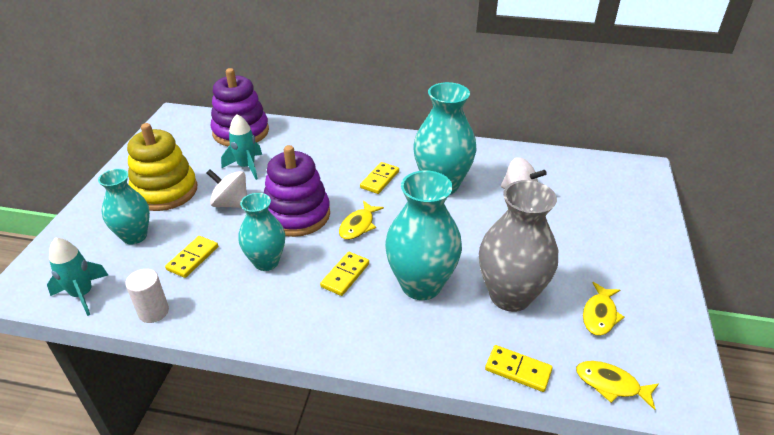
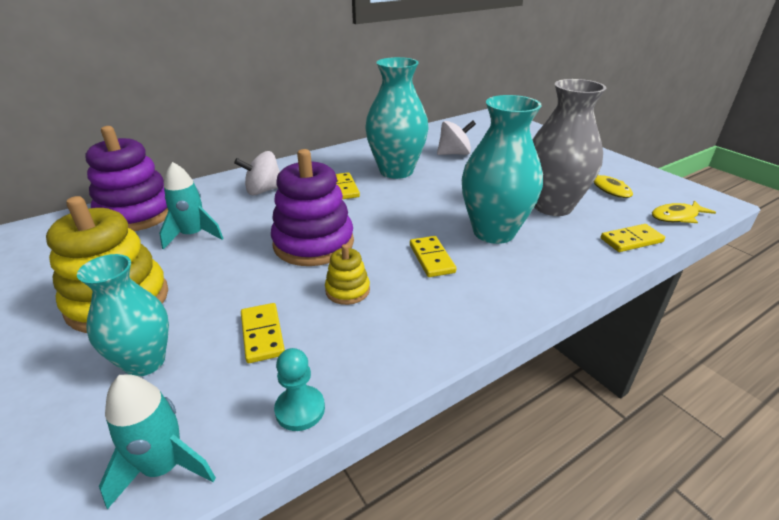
camera: 45 degrees left, 5 degrees down
(153, 312) = (300, 409): white cylinder -> turquoise pawn
(231, 203) = (227, 269): white spinning top -> white spinning top (264, 190)
(266, 262) = (347, 290): turquoise vase -> yellow stacking toy
(358, 225) = (381, 223): yellow fish -> none

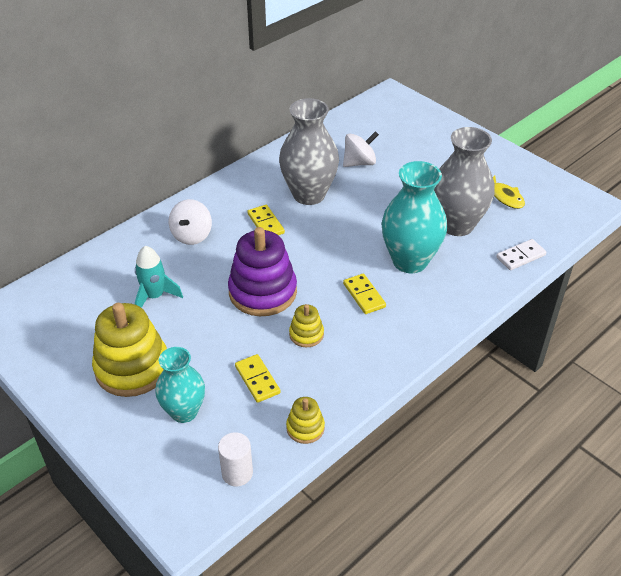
camera: 10 degrees left, 10 degrees up
(137, 214) = (88, 278): purple stacking toy -> none
(164, 467) = (237, 473): turquoise rocket -> white cylinder
(264, 190) = (192, 235): white spinning top -> white spinning top turned 45 degrees counterclockwise
(300, 409) = (305, 428): turquoise pawn -> yellow stacking toy
(396, 171) = (309, 194): turquoise vase -> grey vase
(631, 240) = (520, 256): yellow domino -> white domino
(676, 217) = (559, 225): yellow fish -> none

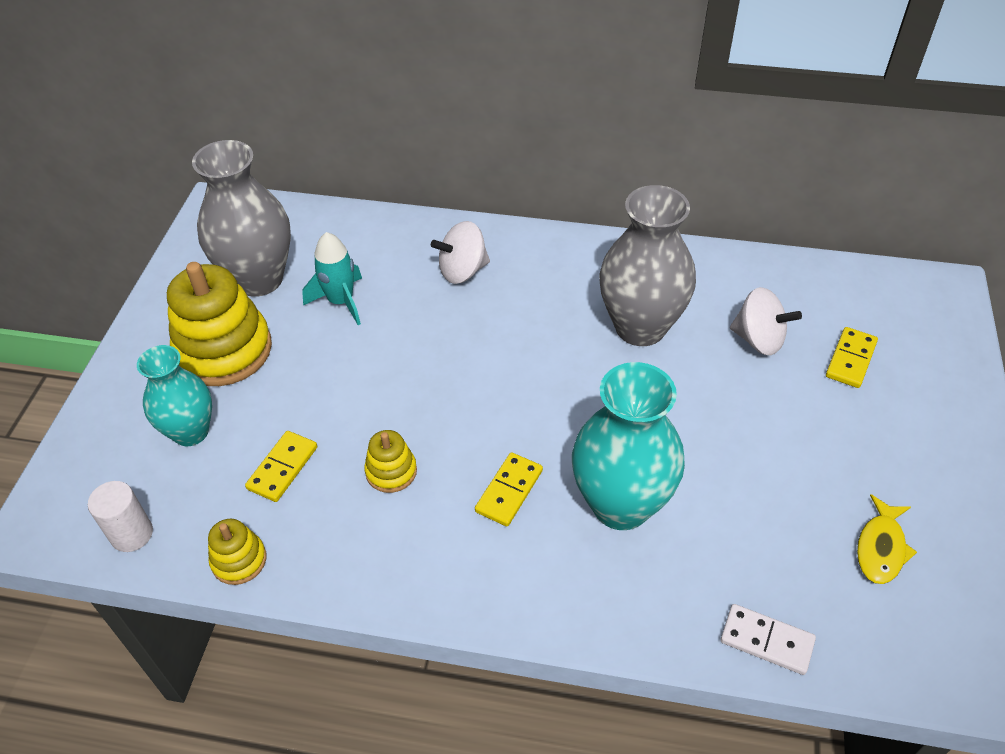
camera: 55 degrees right, 5 degrees up
(262, 292) = (427, 387): purple stacking toy -> none
(266, 223) = (546, 320): yellow domino -> yellow domino (851, 359)
(456, 225) = (751, 519): grey vase -> grey vase (259, 279)

